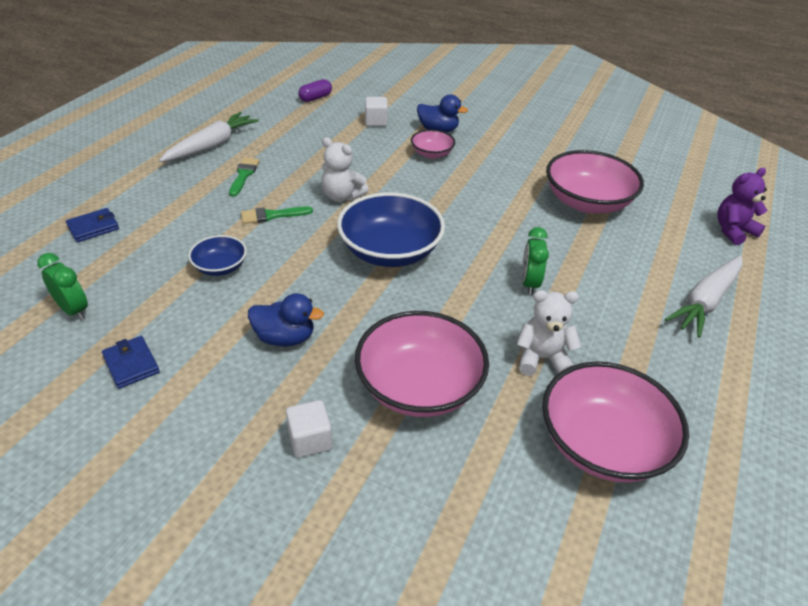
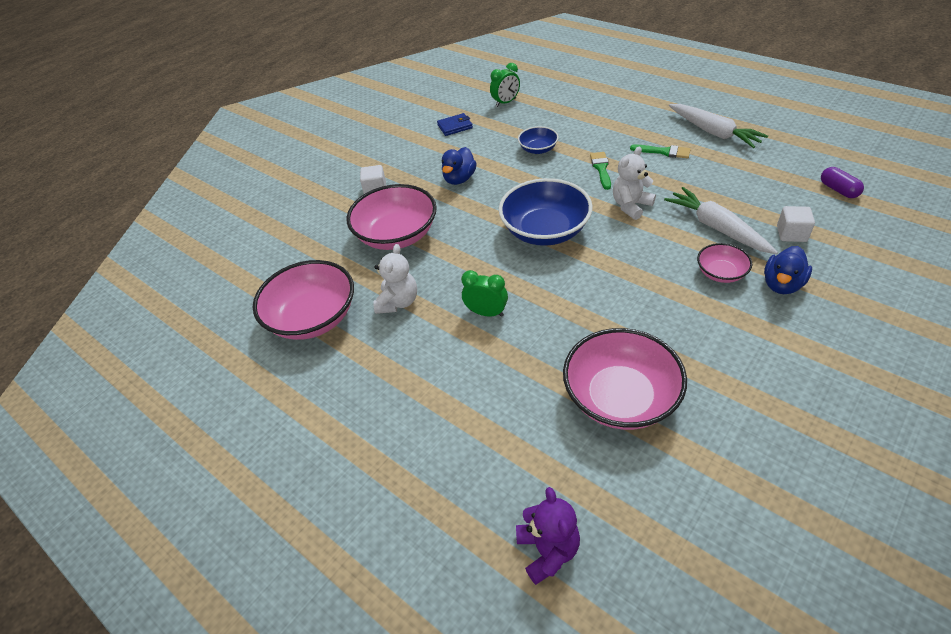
camera: 110 degrees right, 5 degrees up
(93, 227) = (590, 96): blue wallet -> none
(705, 301) = (428, 451): white carrot -> white carrot (717, 228)

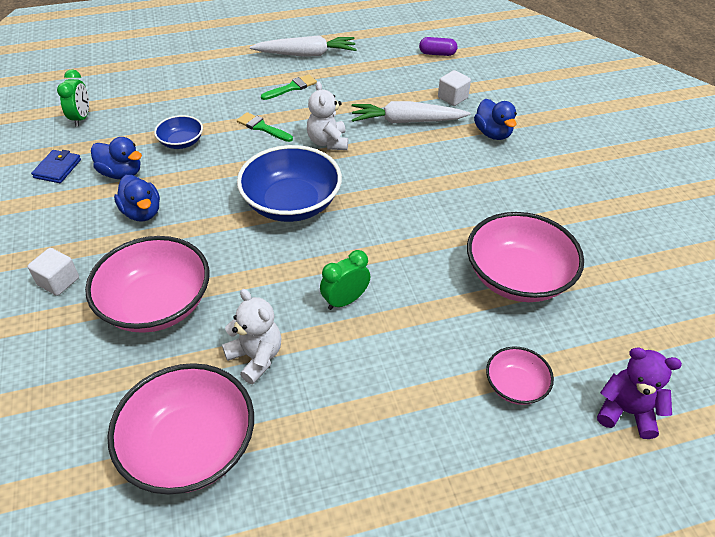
camera: 60 degrees left, 0 degrees up
(480, 149) = (121, 173): none -> blue duck
(721, 273) = (452, 150): pink bowl -> pink bowl (515, 386)

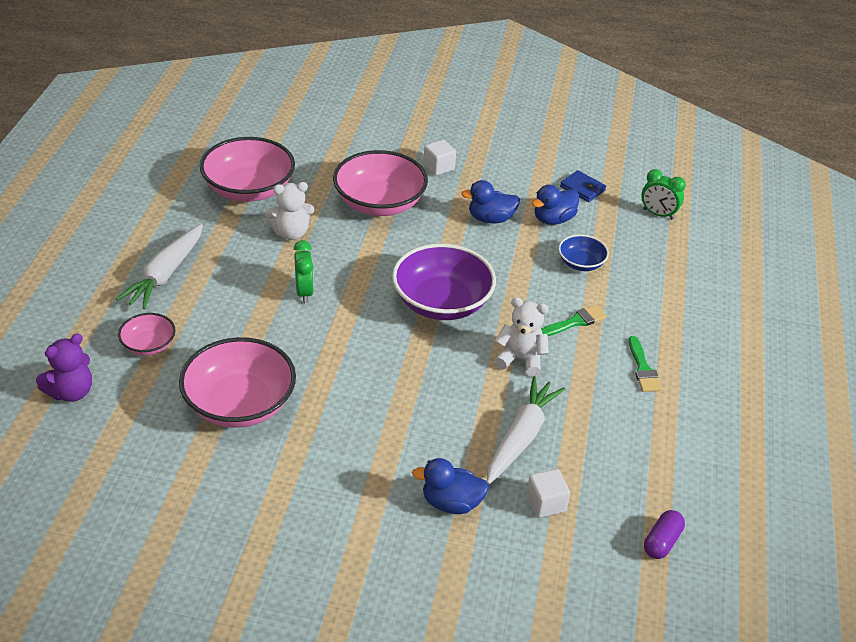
camera: 115 degrees right, 5 degrees down
(291, 203) = (442, 302): blue bowl -> purple bowl
(306, 54) = (716, 407): white carrot -> white carrot (165, 274)

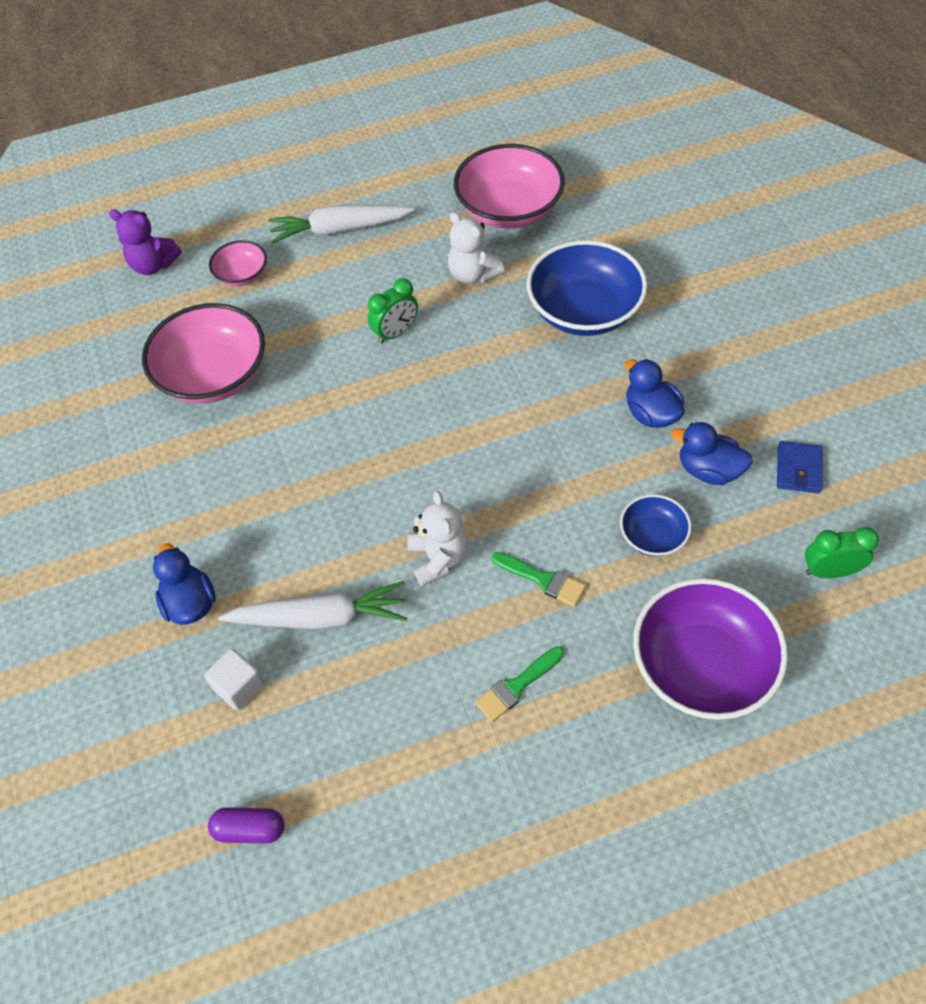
camera: 65 degrees right, 15 degrees up
(379, 203) = (584, 311): pink bowl -> blue bowl
(439, 167) = (696, 323): white cube -> none
(442, 302) = (472, 445): purple bowl -> purple bowl (701, 665)
(658, 214) = (829, 571): green clock -> green clock turned 90 degrees clockwise

